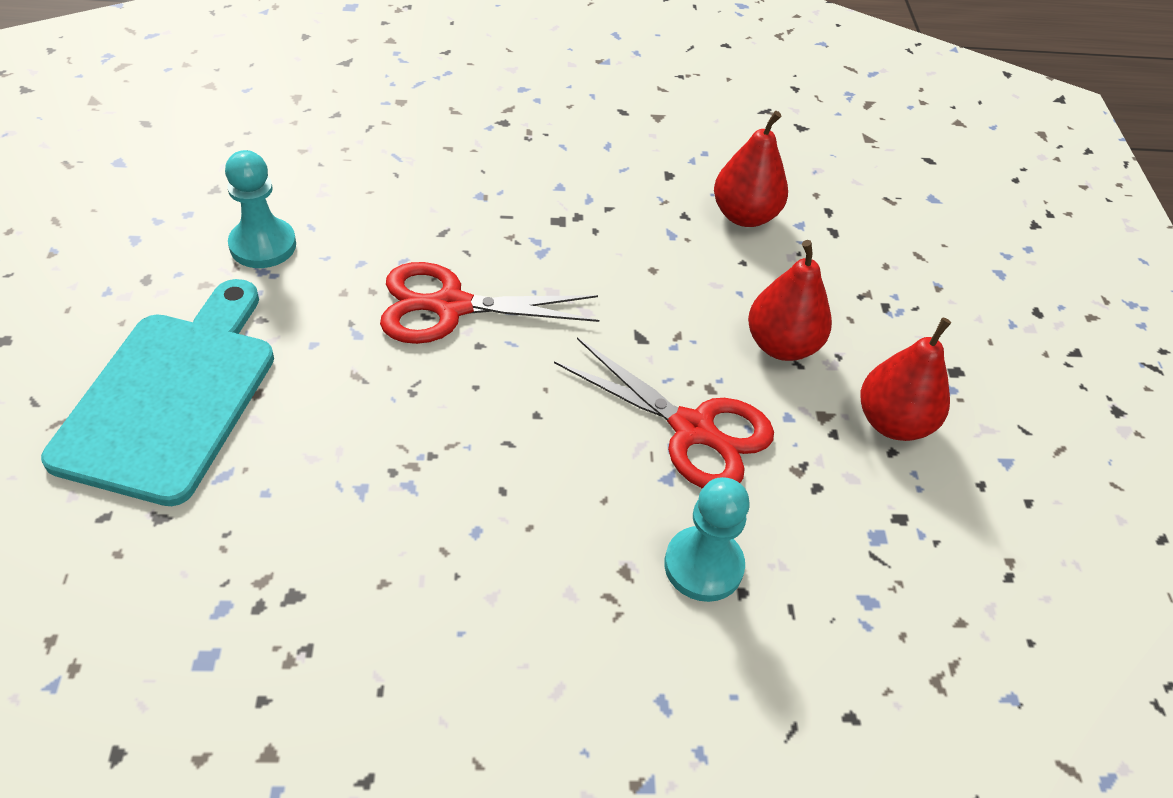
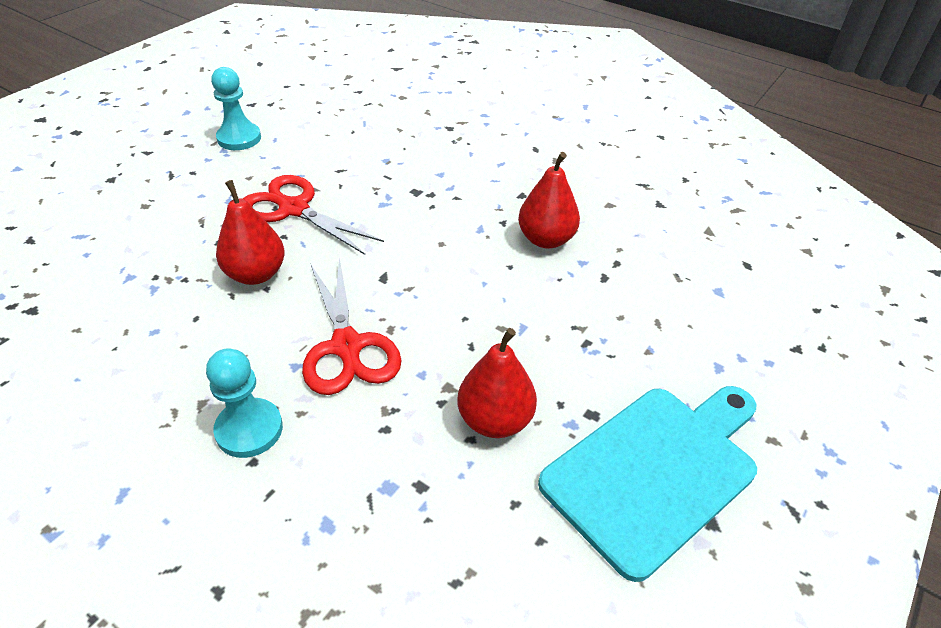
camera: 40 degrees right, 5 degrees down
(172, 397) = (106, 189): turquoise cutting board -> turquoise cutting board (655, 471)
(781, 345) = (473, 328): red pear -> red pear (256, 274)

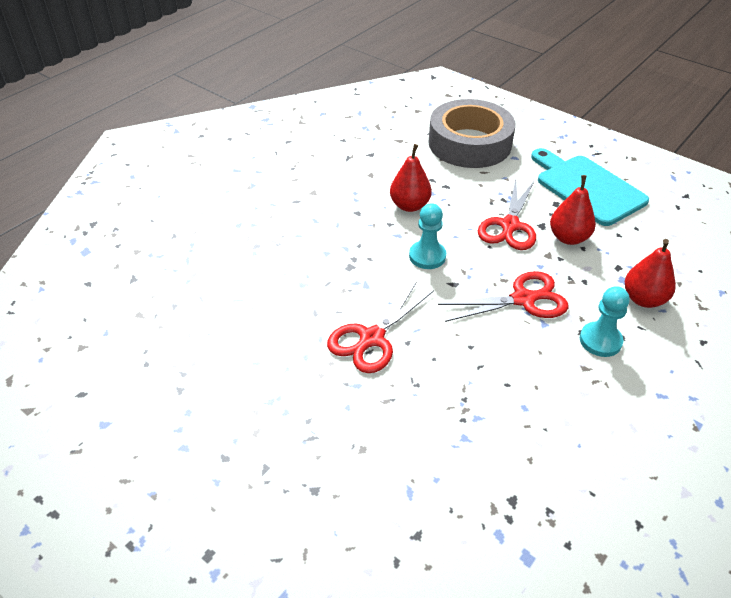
camera: 85 degrees left, 0 degrees up
(239, 138) = (251, 391): turquoise pawn -> turquoise pawn (427, 256)
(256, 274) = (456, 354): red pear -> red pear (643, 299)
(517, 344) = (509, 225): none -> red scissors
(736, 309) = (469, 143): none -> grey tape

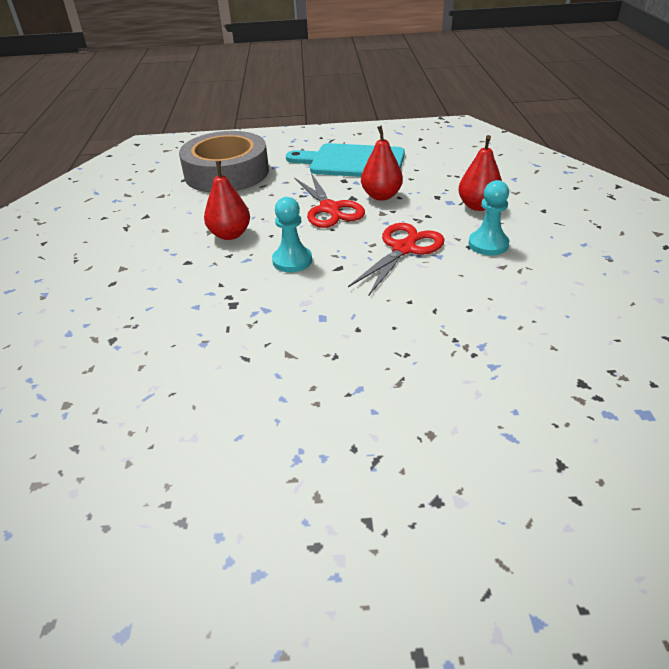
camera: 40 degrees left, 5 degrees down
(372, 338) = (324, 345): red scissors -> none

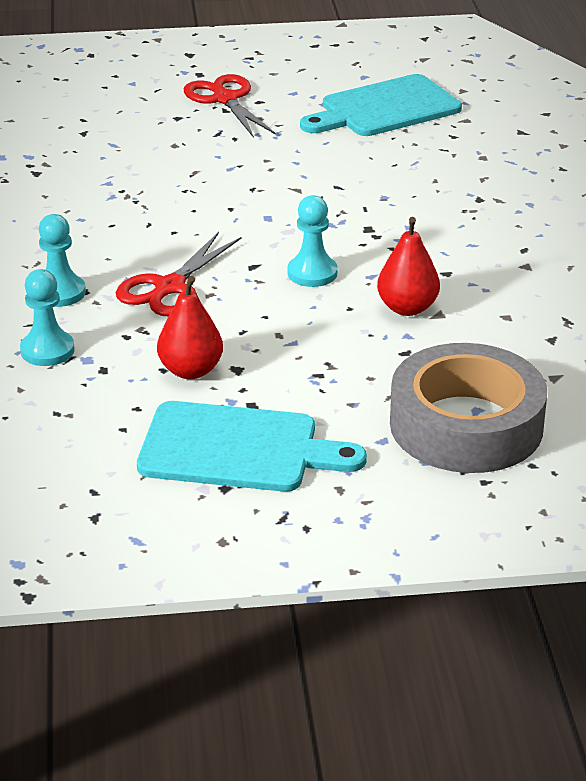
camera: 175 degrees right, 5 degrees down
(132, 517) = (385, 108): none -> turquoise cutting board
(329, 209) = (271, 348): red scissors -> red scissors (225, 99)
(478, 206) = (47, 350): red pear -> turquoise pawn

